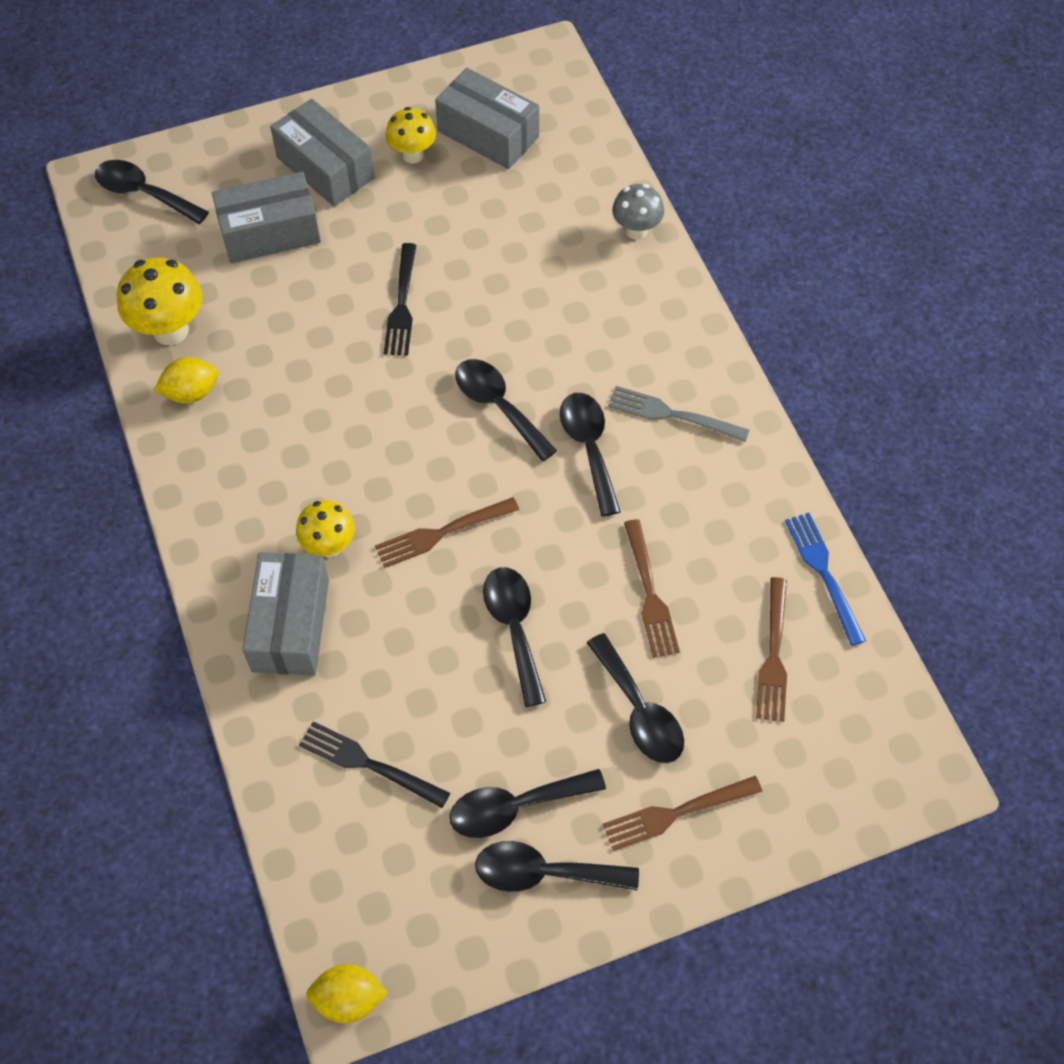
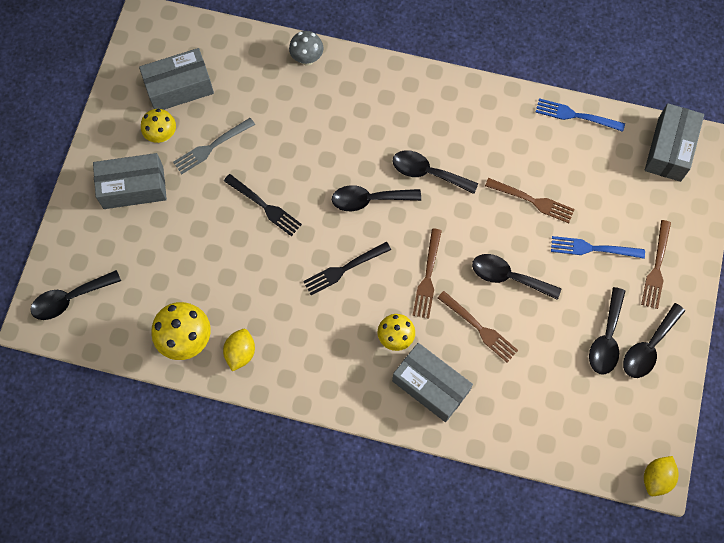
camera: 55 degrees left, 10 degrees up
(270, 233) = (158, 245): grey box -> grey box (669, 149)
(369, 764) = (538, 394): black fork -> black fork (344, 269)
(639, 711) = (593, 248): black spoon -> blue fork
(672, 415) = (437, 120): grey fork -> grey fork (211, 147)
(773, 655) = (604, 168): brown fork -> brown fork (479, 328)

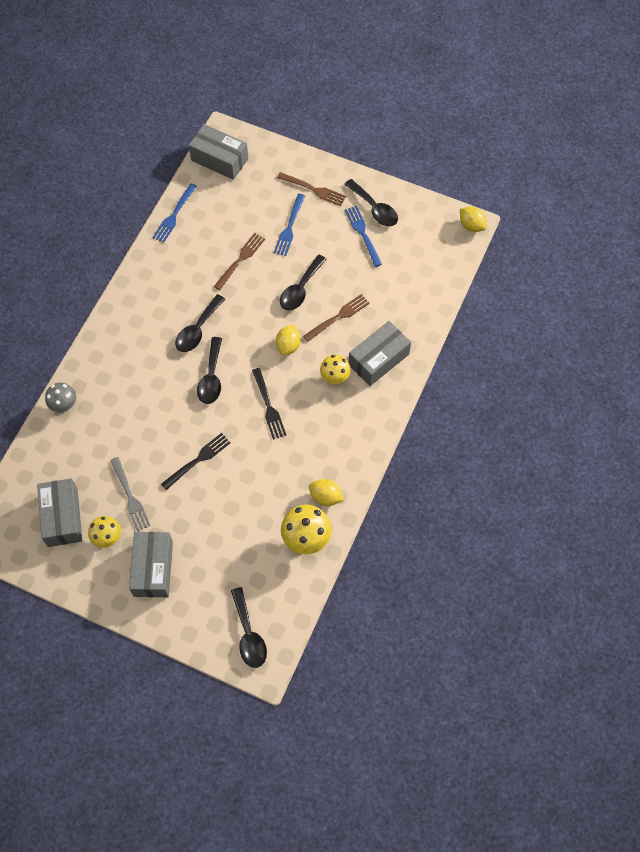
camera: 80 degrees left, 5 degrees down
(428, 277) = (288, 345): brown fork -> yellow lemon
(606, 339) = (363, 234): black spoon -> blue fork

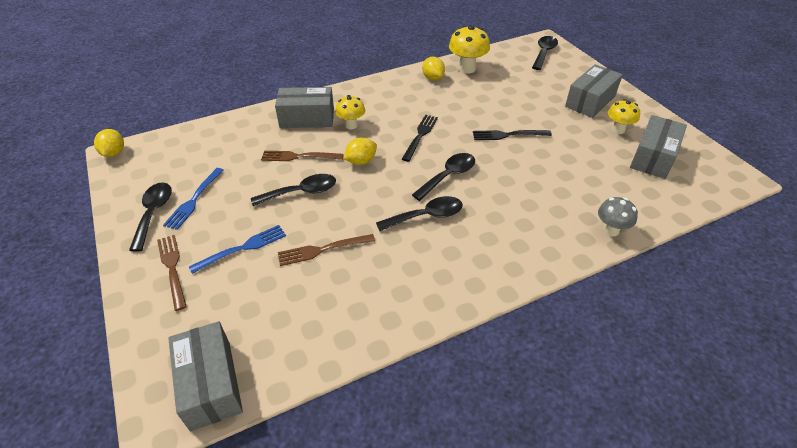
camera: 140 degrees left, 20 degrees down
(130, 496) = (583, 142): grey fork -> none
(174, 215) = (338, 348): blue fork -> none

